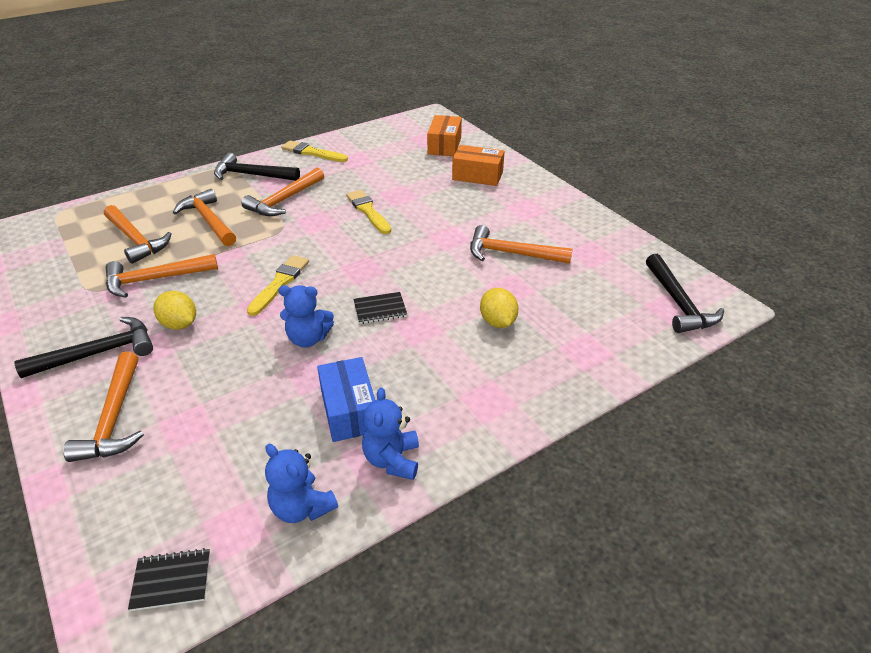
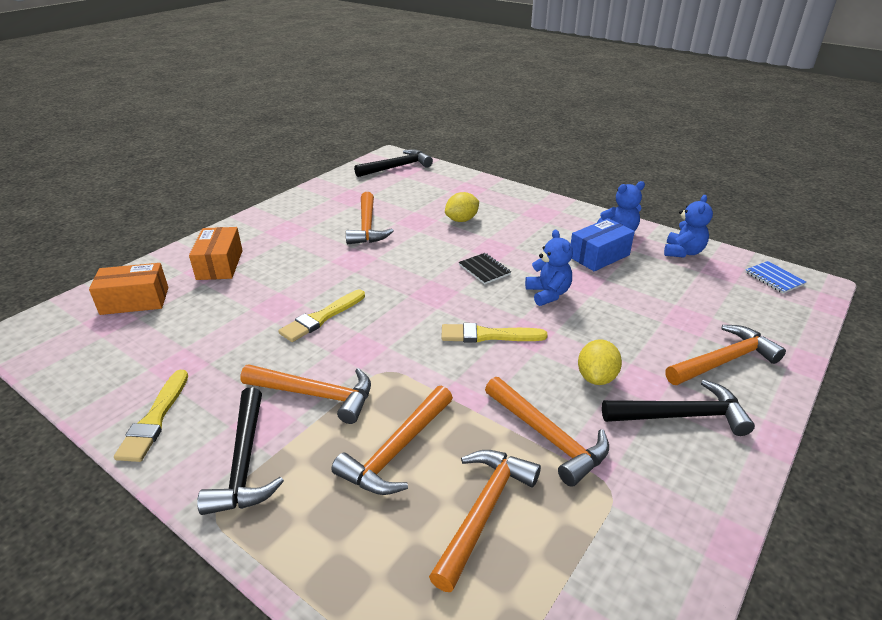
camera: 110 degrees left, 5 degrees down
(98, 353) = (681, 415): black hammer -> black hammer turned 135 degrees clockwise
(171, 580) = (774, 278): black notebook -> blue notebook

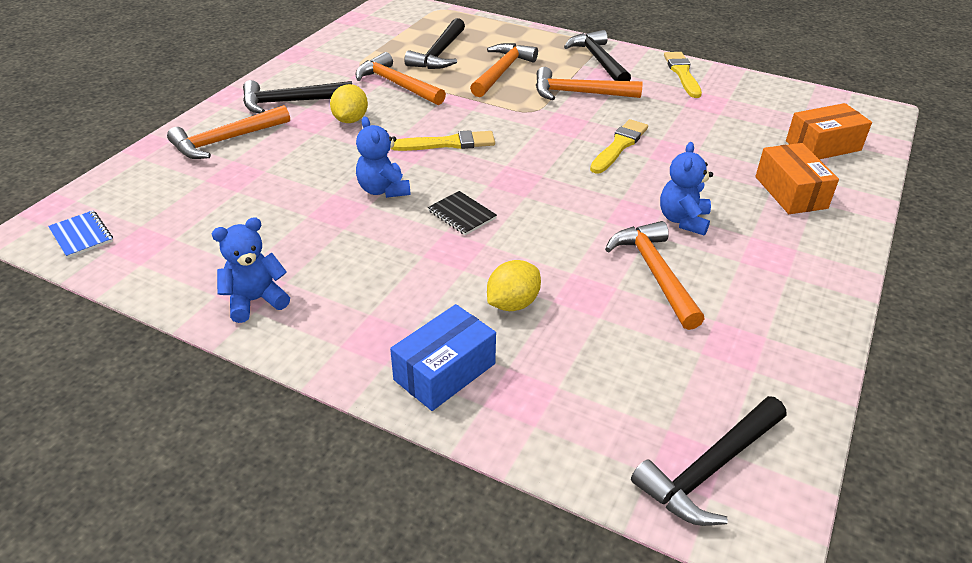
camera: 170 degrees right, 5 degrees up
(483, 511) = (439, 54): orange hammer -> black hammer
(599, 256) = (304, 251): blue box -> blue box (445, 372)
(683, 252) = (175, 269): blue teddy bear -> blue teddy bear (683, 220)

